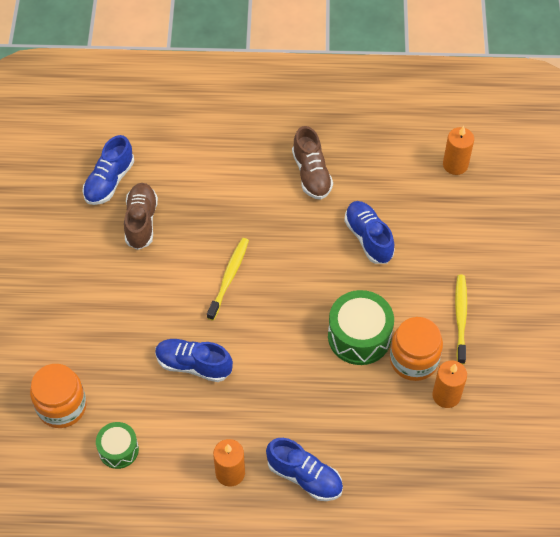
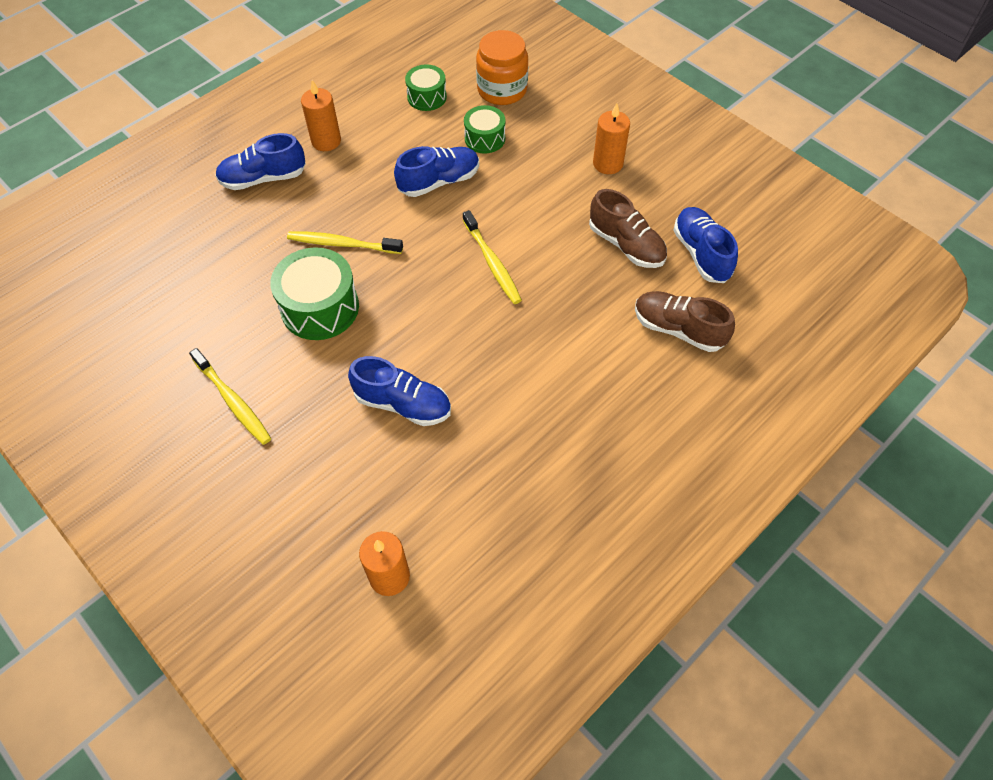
camera: 135 degrees right, 0 degrees up
(125, 373) = (485, 138): none -> green drum
(303, 371) = (342, 244): none -> yellow toothbrush
(311, 174) = (534, 422): brown shoe -> brown shoe (678, 329)
(414, 360) = (248, 327): orange jar -> none
(446, 395) = (190, 321): orange candle -> orange candle (608, 164)

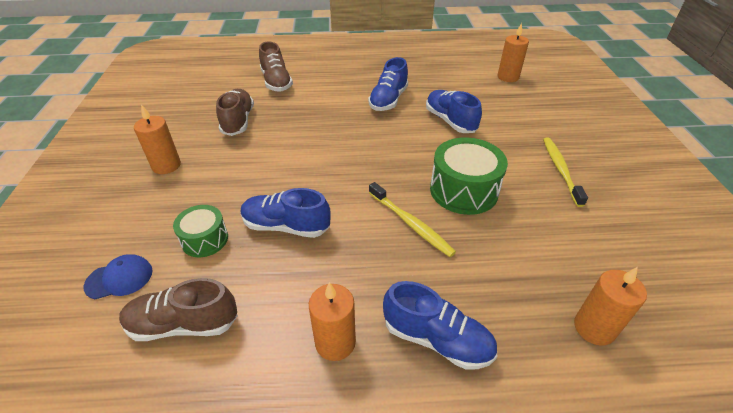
camera: 140 degrees left, 15 degrees down
(158, 246) = (594, 328): none -> orange candle
(427, 97) = (184, 324): green drum -> brown shoe
(492, 263) = (322, 153): yellow toothbrush -> none
(502, 90) = (119, 278): orange jar -> blue cap
(701, 254) = (212, 99): blue shoe -> blue shoe (388, 100)

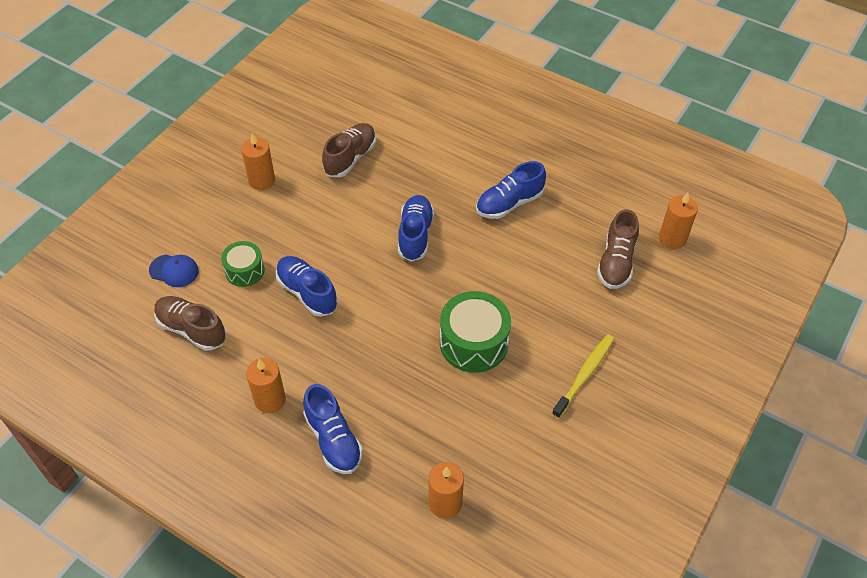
camera: 35 degrees right, 10 degrees up
(276, 82) = (422, 121): brown shoe -> brown shoe (616, 262)
(411, 224) = (400, 347): yellow toothbrush -> none
(450, 121) = (543, 263): blue shoe -> blue shoe (415, 235)

